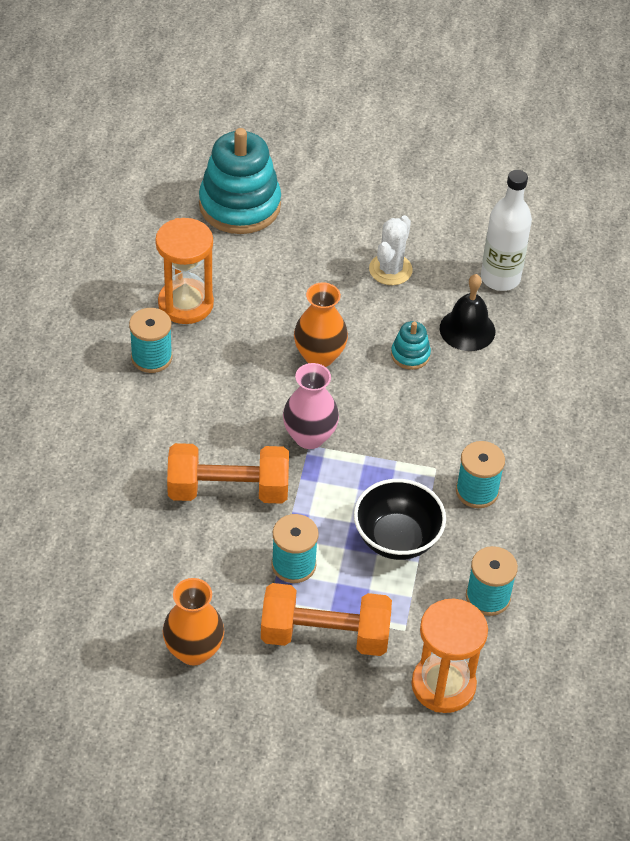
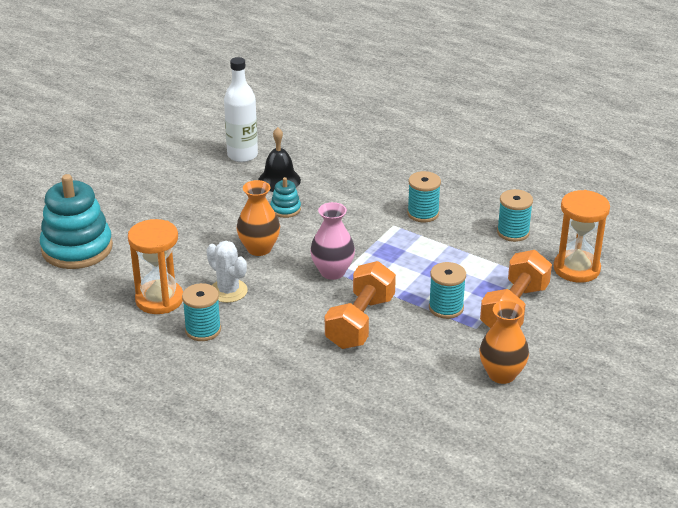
camera: 65 degrees left, 15 degrees down
(390, 270) = (199, 197): white cactus -> white cactus (228, 291)
(397, 538) = (446, 257): black bowl -> none

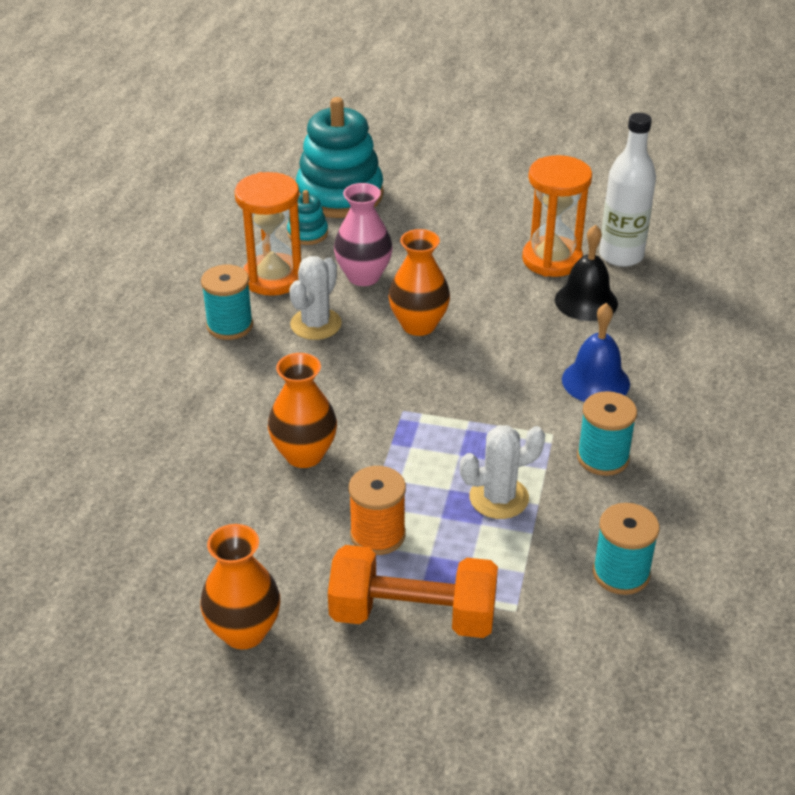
camera: 70 degrees right, 5 degrees up
(285, 209) = (522, 324): turquoise stacking toy -> turquoise stacking toy (307, 233)
(332, 272) = (403, 402): pink vase -> pink vase (363, 276)
(356, 198) = (595, 381): none -> blue bell
(360, 322) = (304, 455): orange dumbbell -> orange vase
(437, 257) = (499, 498): none -> white cactus
(446, 308) = (377, 535): turquoise spool -> orange spool
(576, 269) = (566, 677): orange hourglass -> orange hourglass (552, 260)

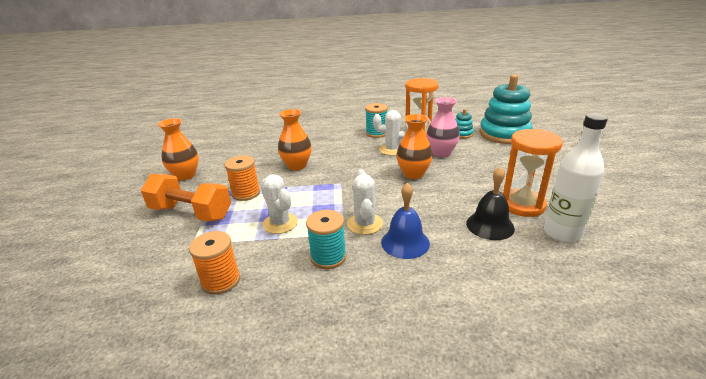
camera: 75 degrees right, 10 degrees down
(413, 615) = (191, 213): orange dumbbell -> orange dumbbell turned 60 degrees counterclockwise
(538, 408) = (365, 224): none -> white cactus
(621, 573) = (221, 281): turquoise spool -> orange spool

